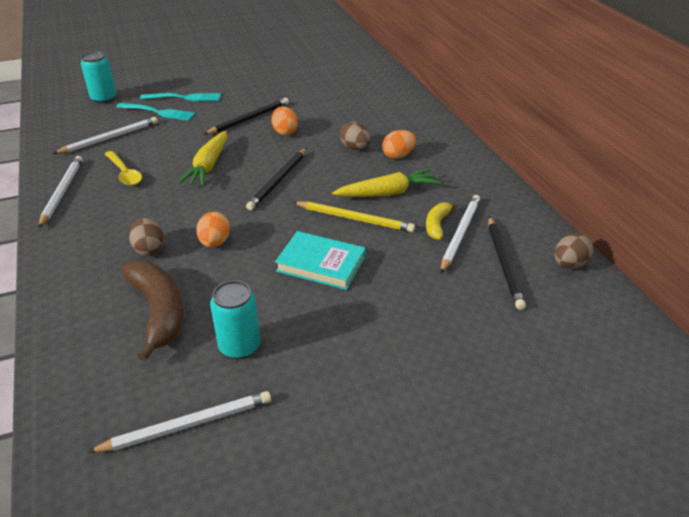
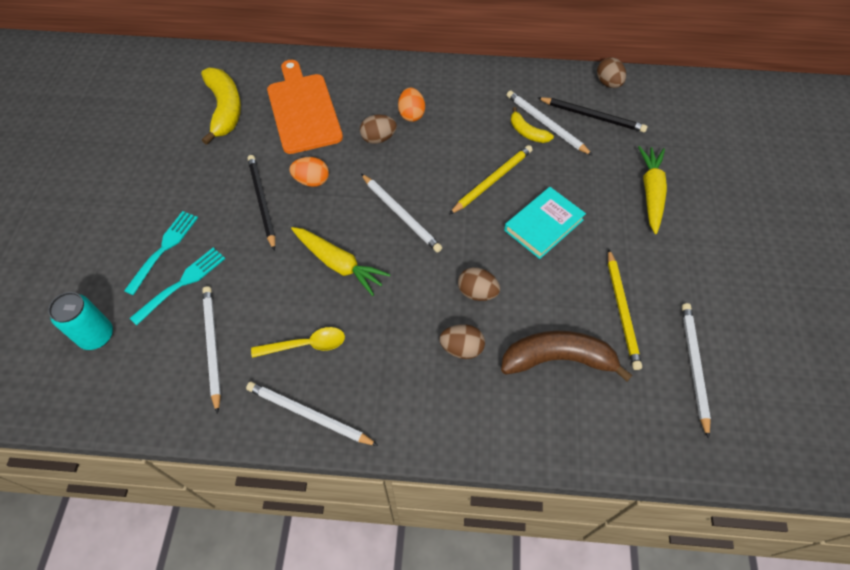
camera: 65 degrees left, 20 degrees up
(215, 243) = (477, 292): orange egg -> brown egg
(239, 346) = (622, 310): turquoise can -> yellow pencil
(278, 180) = (401, 214): black pencil -> white pencil
(327, 80) = (225, 109): none -> yellow banana
(355, 108) = (303, 110): none -> orange cutting board
(387, 193) = (466, 145): yellow carrot -> yellow carrot (651, 193)

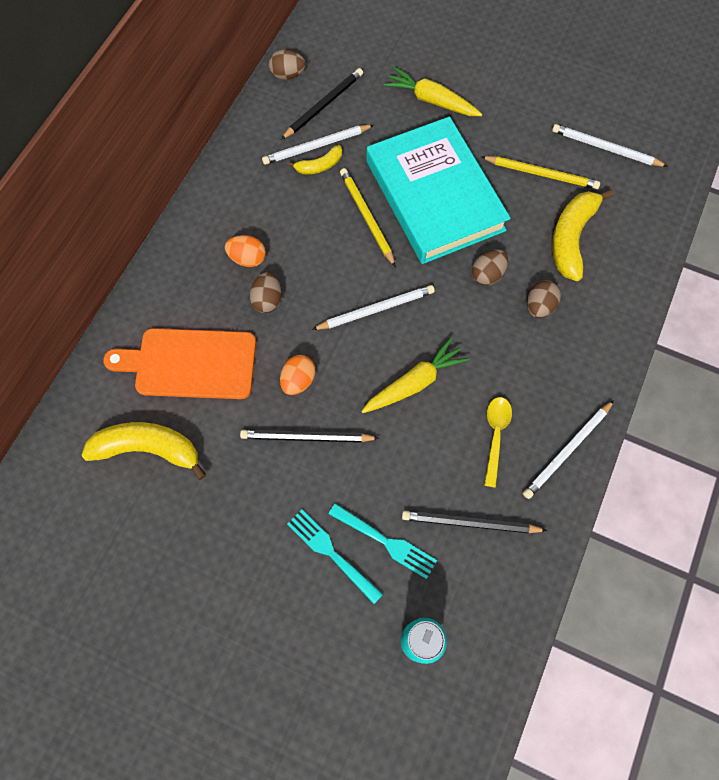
camera: 70 degrees left, 10 degrees up
(181, 284) = (385, 541): turquoise fork -> turquoise fork turned 150 degrees clockwise
(212, 346) = (470, 523): white pencil -> black pencil
(543, 225) = (434, 195): turquoise book -> turquoise book, size x2.01
(558, 359) = (571, 238): brown banana -> yellow banana

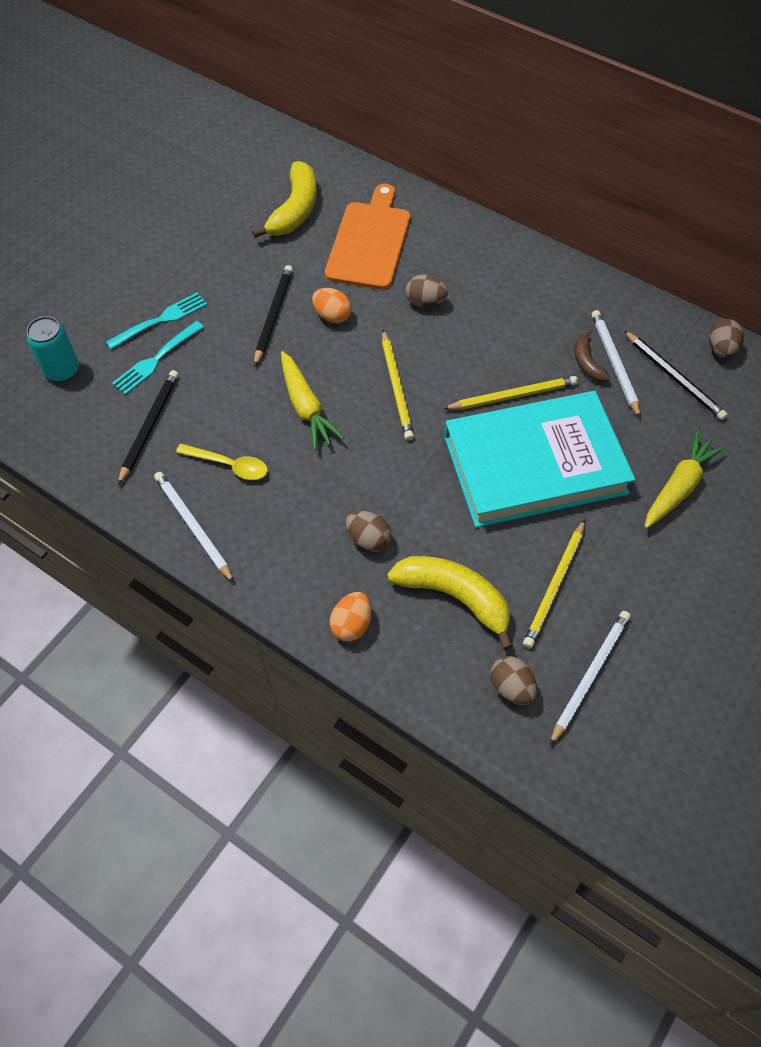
camera: 100 degrees right, 10 degrees down
(248, 258) = (476, 292): orange egg -> orange egg (351, 625)
(319, 166) = (587, 363): yellow banana -> brown banana
(376, 309) = (396, 387): white pencil -> yellow pencil
(487, 274) = (419, 496): brown egg -> brown egg (511, 687)

